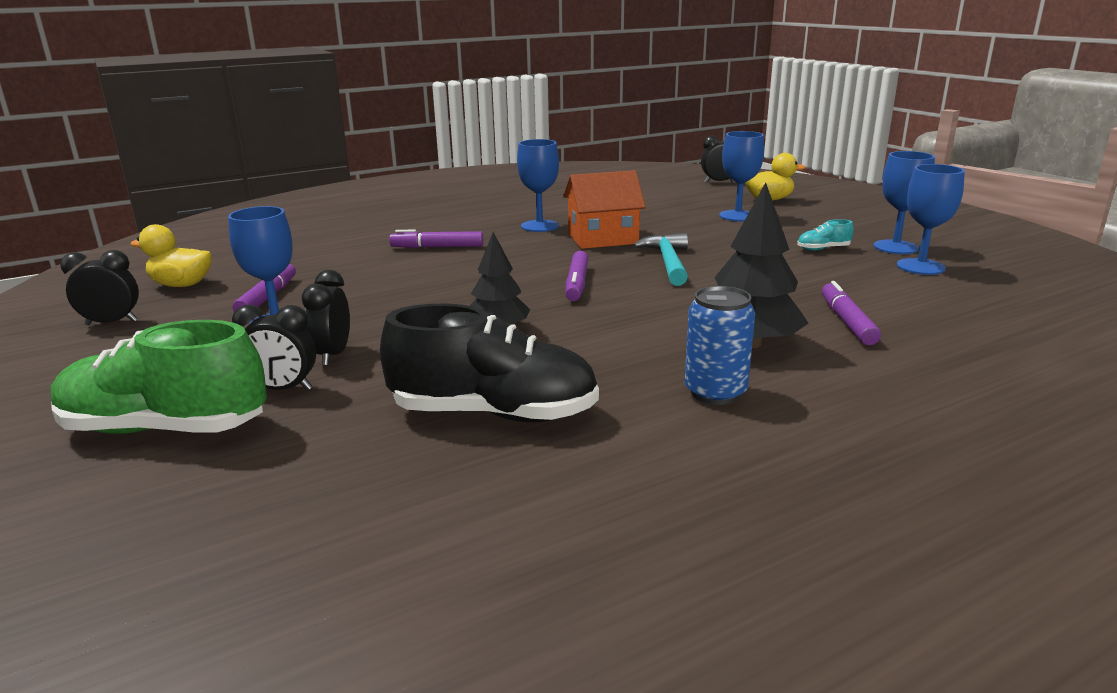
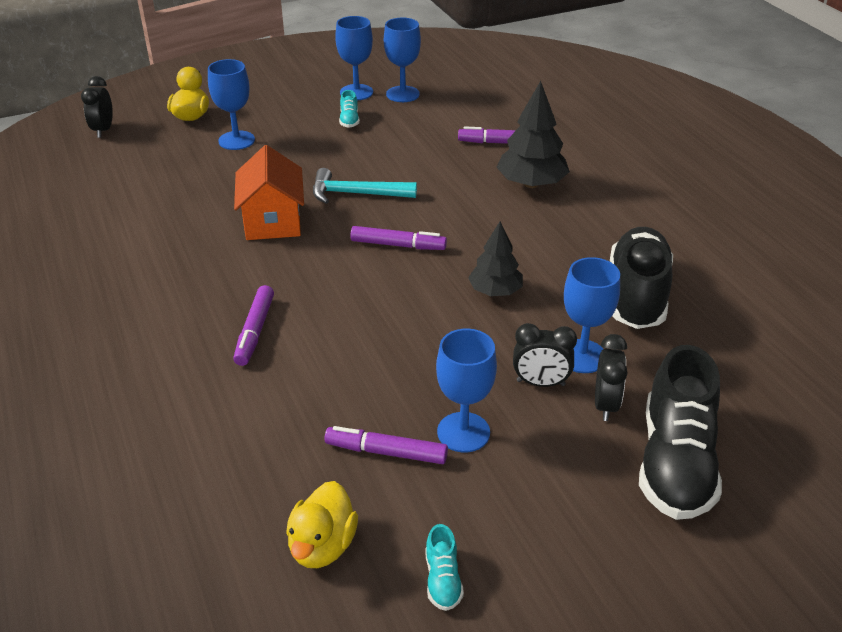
camera: 85 degrees left, 15 degrees up
(111, 323) = (442, 580): black clock -> turquoise shoe
(165, 428) = (675, 463): green shoe -> black shoe
(539, 226) = (209, 257): blue goblet -> blue goblet (582, 356)
(715, 392) = (603, 208): blue can -> none

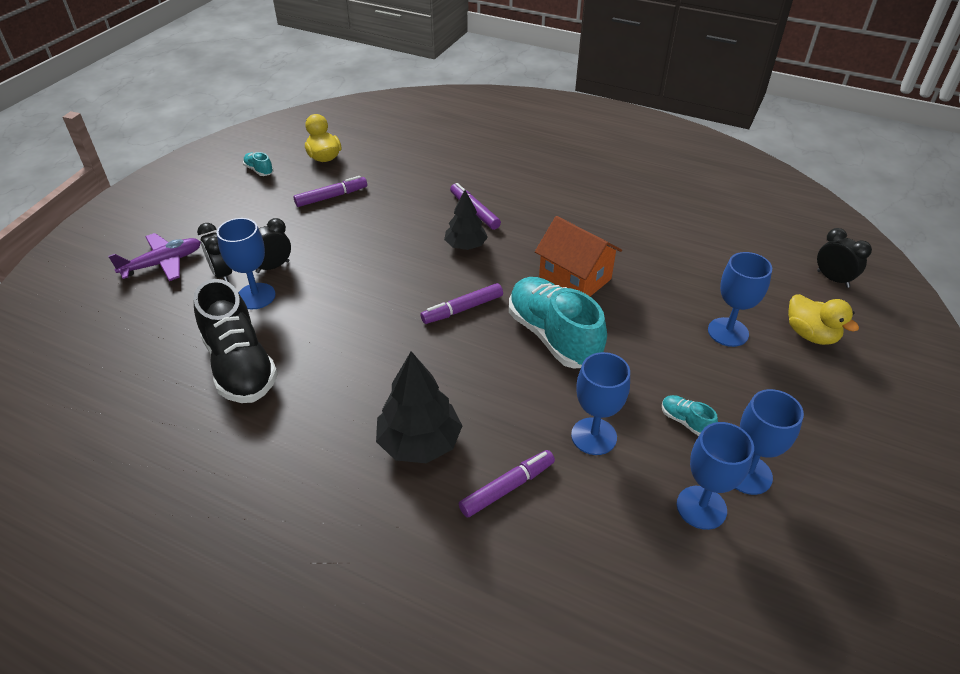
camera: 140 degrees right, 5 degrees up
(356, 194) = (553, 336): turquoise hammer -> turquoise shoe
(463, 432) = (298, 222): blue goblet -> blue goblet (594, 436)
(495, 291) = (354, 311): black tree -> black tree (466, 246)
(675, 463) = (163, 263): black shoe -> purple plane

